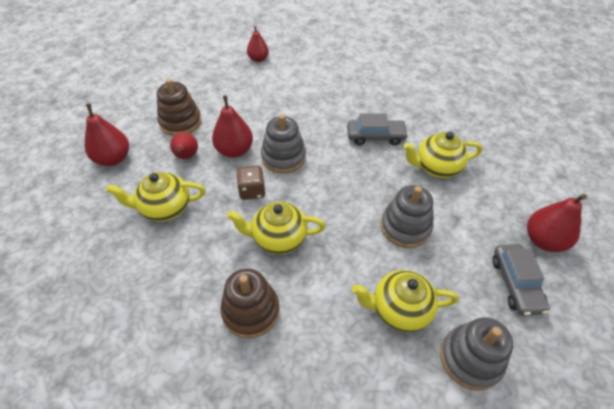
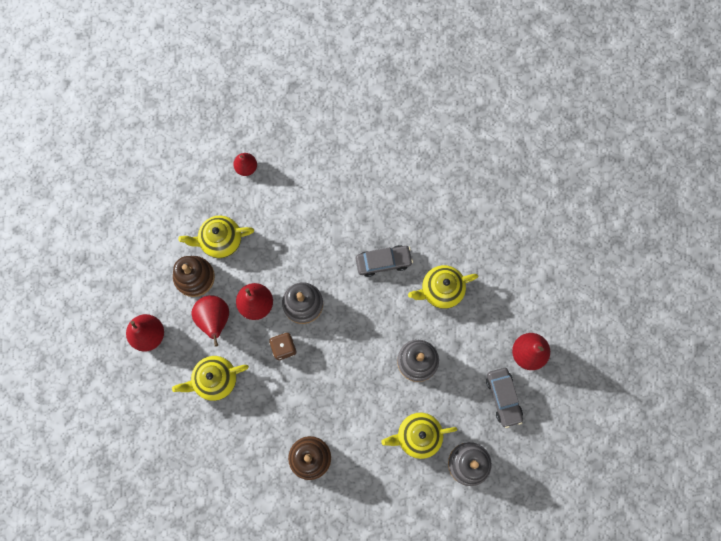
camera: 10 degrees left, 25 degrees up
(186, 156) = (214, 319): red pear -> red pear, size x1.50
(278, 238) = (317, 391): yellow teapot -> yellow teapot (220, 240)

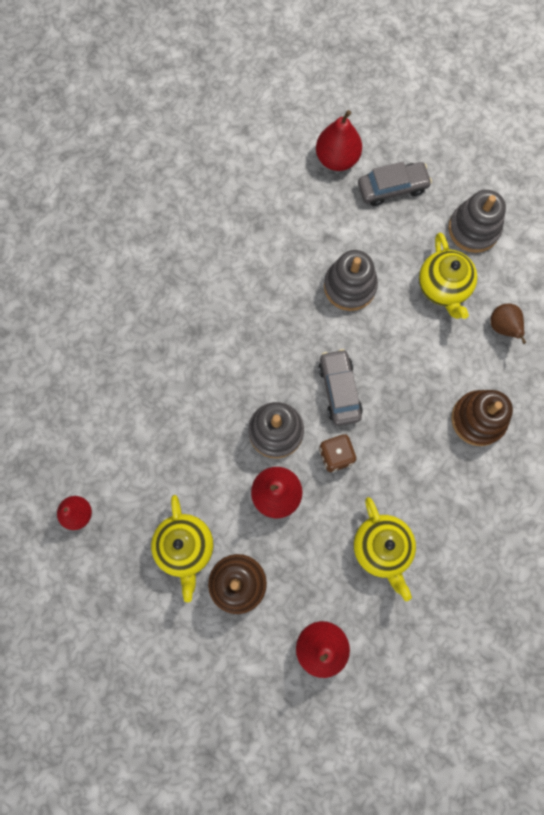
camera: 90 degrees left, 0 degrees up
(214, 319) = (298, 552): red pear -> none
(383, 262) = (220, 327): grey car -> grey car (339, 390)
(384, 482) = (503, 327): none -> brown pear
(441, 290) = (258, 256): yellow teapot -> none

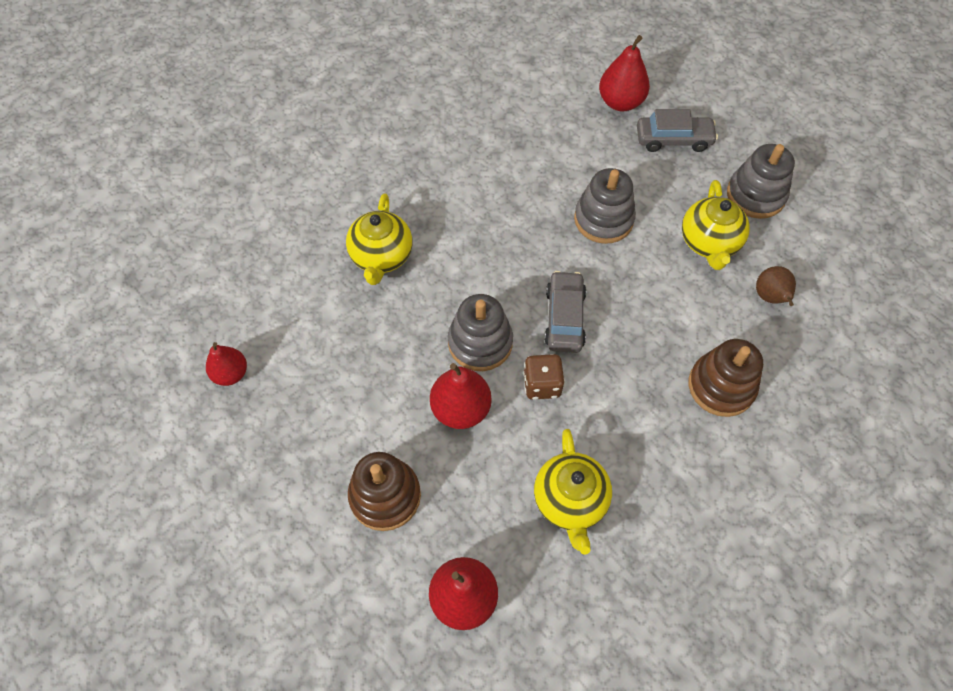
camera: 15 degrees right, 15 degrees down
(185, 547) = (337, 440): yellow teapot -> yellow teapot (381, 257)

